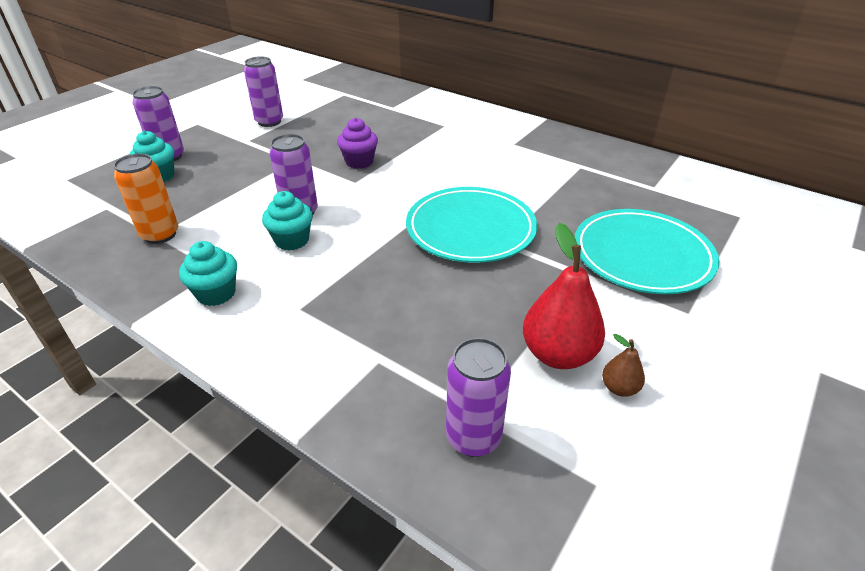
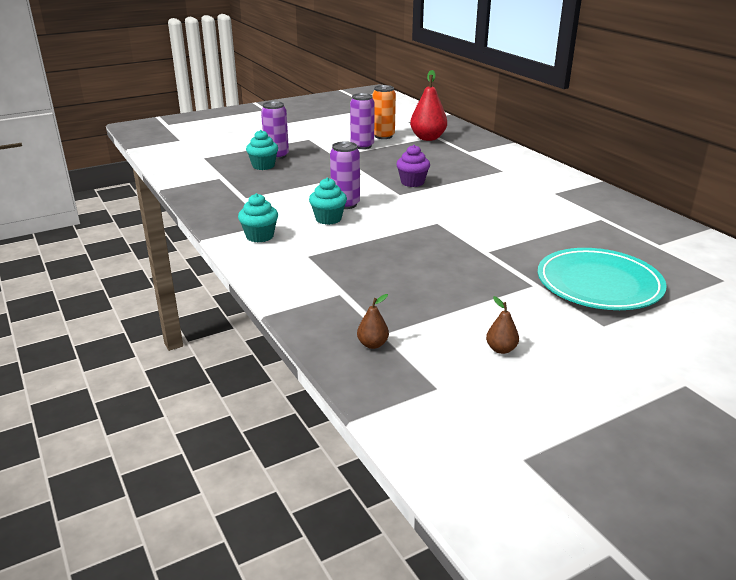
camera: 25 degrees right, 10 degrees down
(160, 235) = (244, 198): orange can -> orange can (383, 136)
(470, 229) = (467, 239): turquoise plate -> none
(473, 437) = (372, 344): purple can -> brown pear
(558, 354) = (471, 321): red pear -> red pear (428, 138)

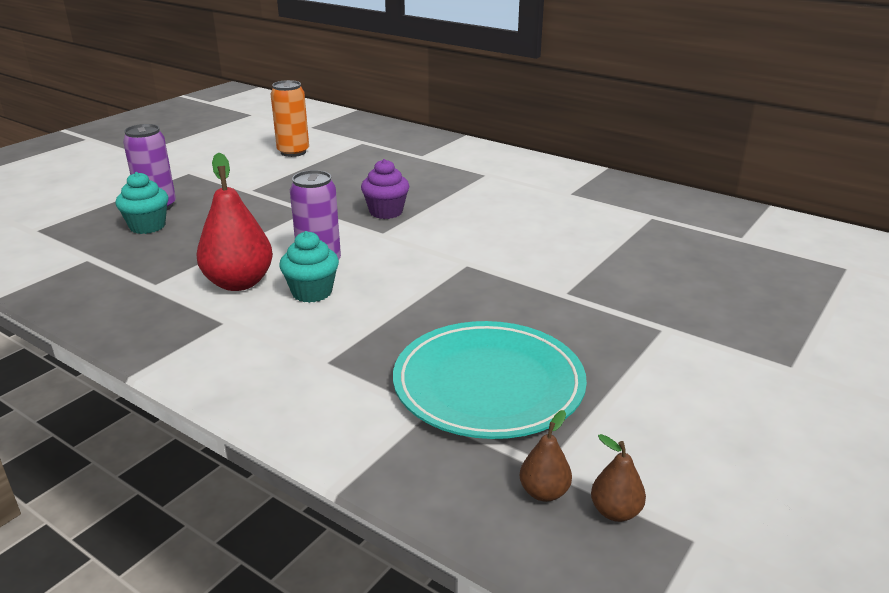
camera: 25 degrees left, 0 degrees up
(260, 236) = (226, 346): turquoise cupcake -> none
(362, 146) = (275, 171): purple can -> none
(428, 138) = (355, 146): red pear -> red pear (239, 283)
(501, 349) = (714, 442): brown pear -> brown pear (615, 511)
(599, 284) = (732, 307): turquoise plate -> turquoise plate (488, 385)

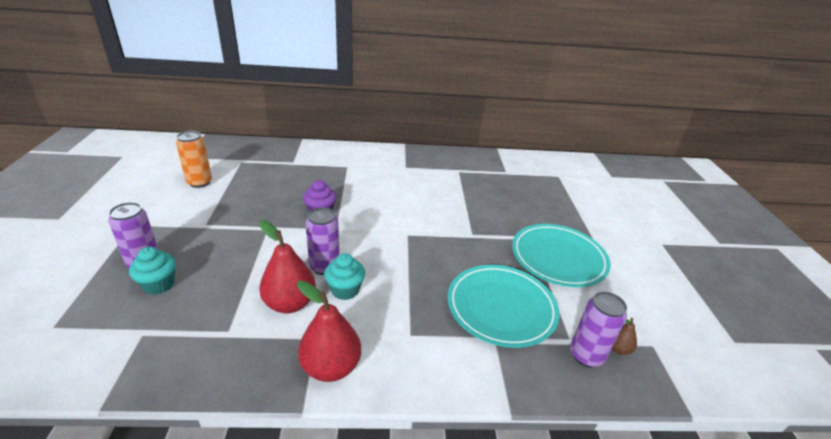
camera: 40 degrees left, 5 degrees up
(203, 352) = (331, 367): none -> red pear
(544, 492) = (586, 355): brown pear -> purple can
(677, 367) = (558, 258): none -> turquoise plate

